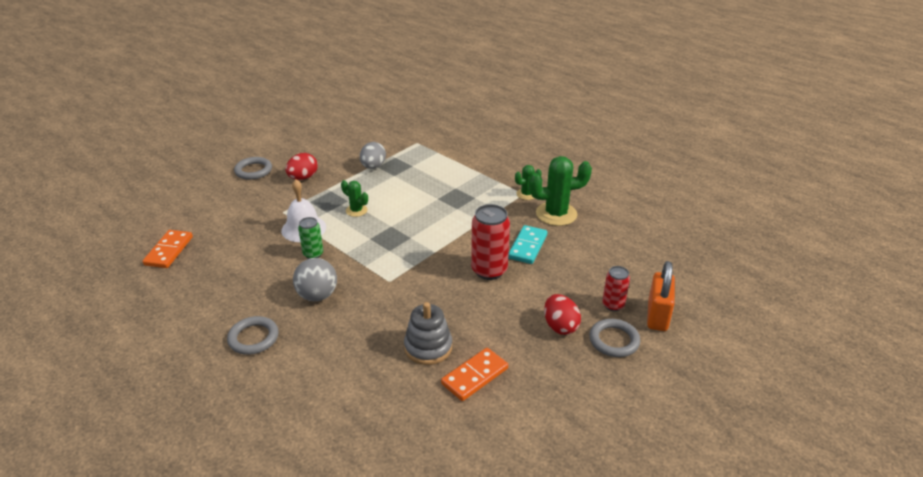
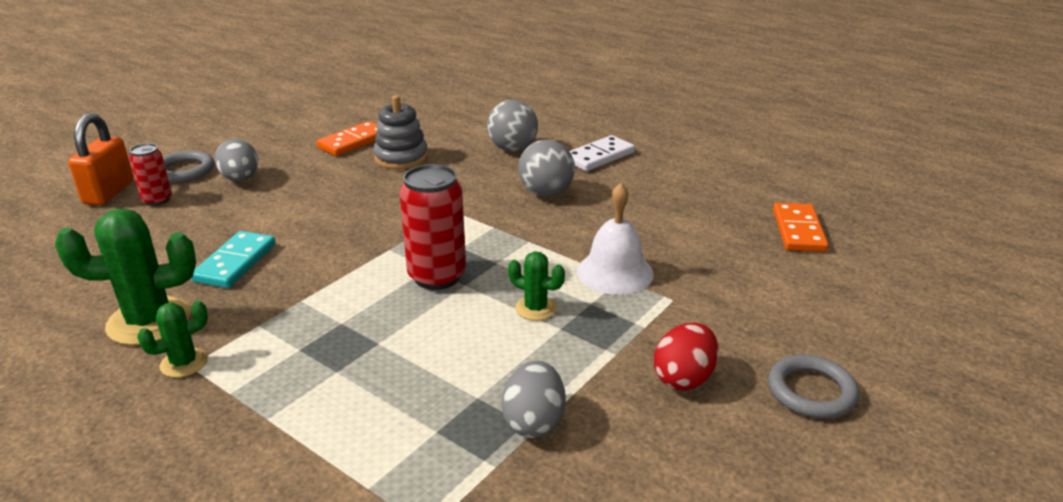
camera: 175 degrees right, 5 degrees down
(253, 338) = (599, 156): grey ring -> white domino
(313, 254) = (577, 237): green can -> none
(325, 355) = (512, 149): none -> grey ball
(489, 270) = (309, 229): red can -> red can (437, 276)
(560, 326) = (240, 179): red egg -> grey egg

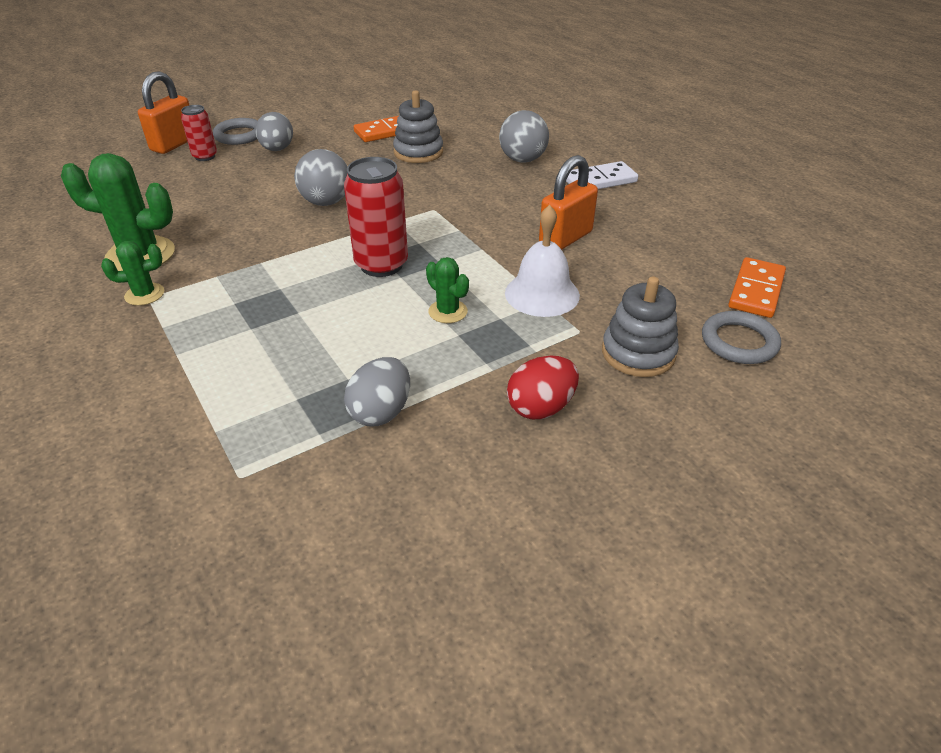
camera: 20 degrees right, 10 degrees up
(235, 263) = (230, 220): turquoise domino -> none
(546, 193) = (526, 207): grey ball -> grey ball (326, 202)
(602, 216) = (565, 238): none -> orange padlock
(736, 308) = (638, 353): none -> grey stacking toy
(811, 391) = (658, 452): grey ring -> grey ring (739, 342)

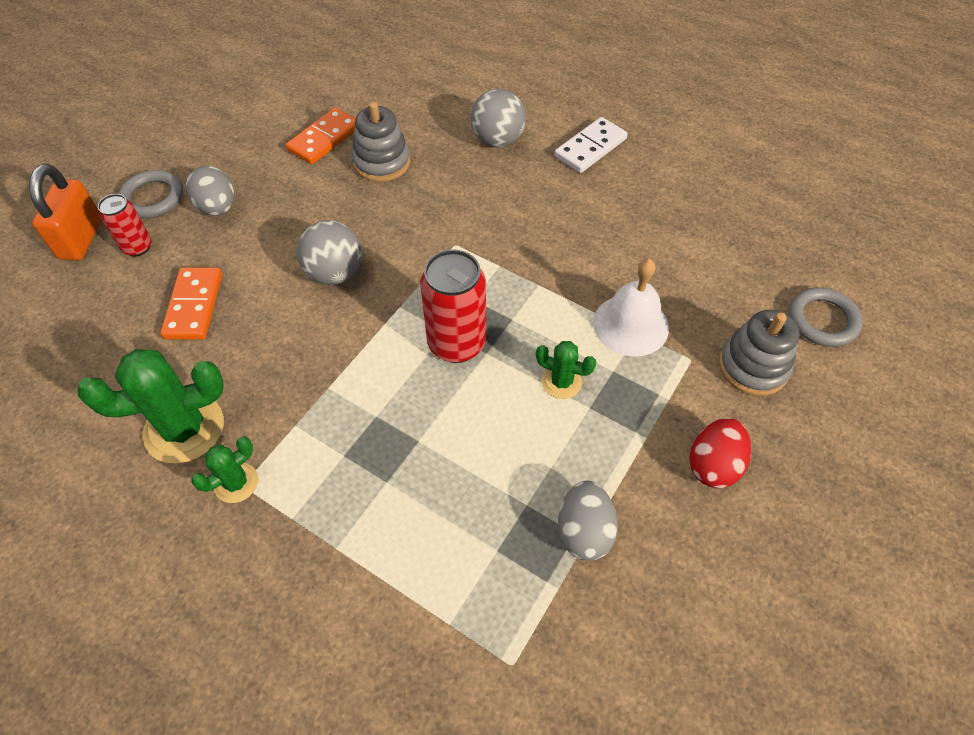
camera: 25 degrees left, 15 degrees up
(565, 238) = (607, 242): orange padlock -> none
(756, 290) = (803, 251): orange domino -> orange domino (194, 306)

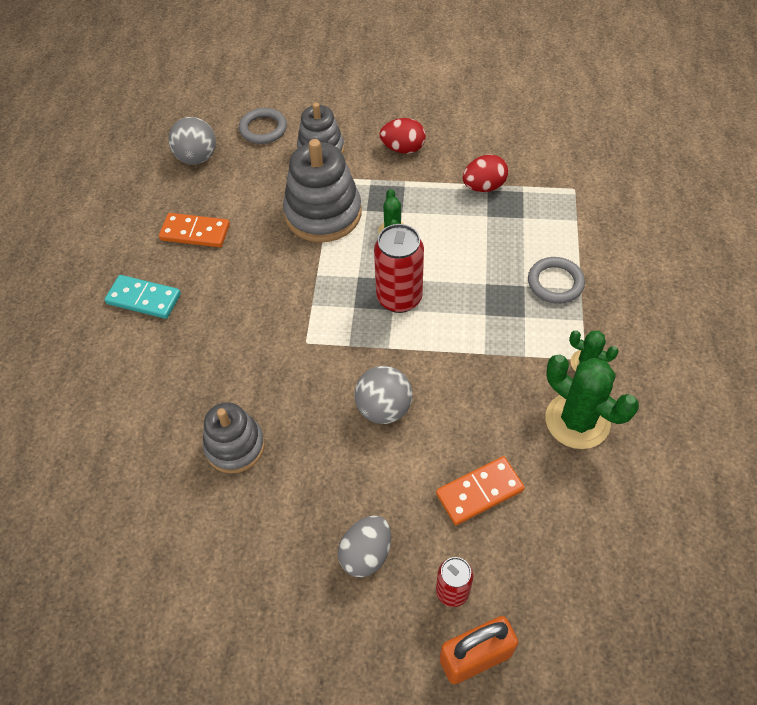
camera: 115 degrees left, 0 degrees up
(153, 198) = (387, 629): grey ring -> grey ring (555, 283)
(324, 139) = (225, 517): orange domino -> orange domino (195, 232)
(497, 140) = (162, 369): grey ball -> grey ball (197, 158)
(584, 531) = (484, 186): grey egg -> red egg
(590, 148) = (144, 299): white domino -> turquoise domino
(631, 325) = (323, 213): white bell -> grey stacking toy

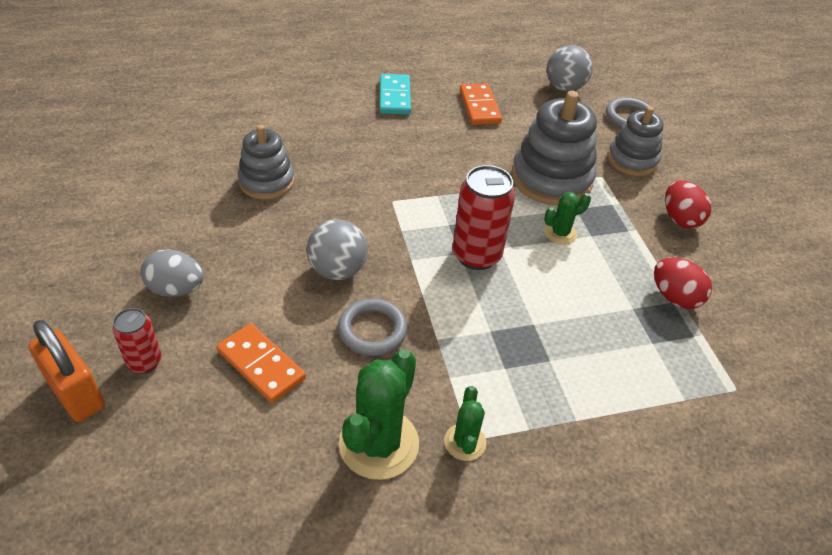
camera: 65 degrees right, 10 degrees down
(555, 283) = (570, 391): grey ring -> grey ring (372, 330)

